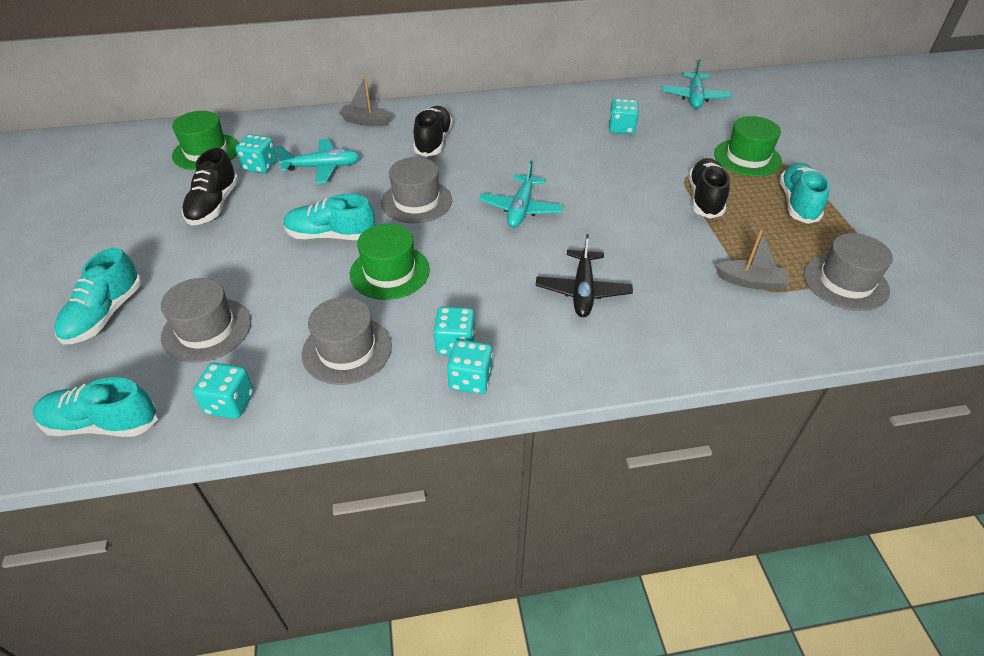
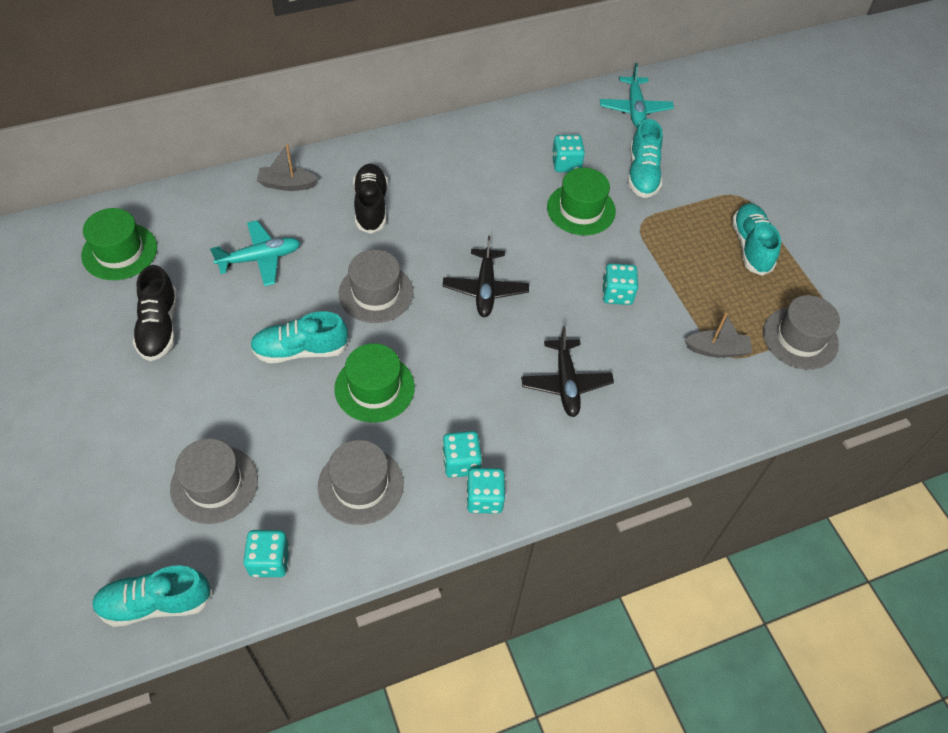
camera: 15 degrees left, 10 degrees up
(105, 314) = (101, 483): turquoise shoe -> turquoise shoe (642, 174)
(260, 166) = (190, 265): turquoise dice -> turquoise dice (617, 294)
(521, 209) = (485, 289): turquoise plane -> black plane
(705, 198) = (663, 252): black shoe -> none
(747, 158) = (697, 191): green hat -> green hat (581, 209)

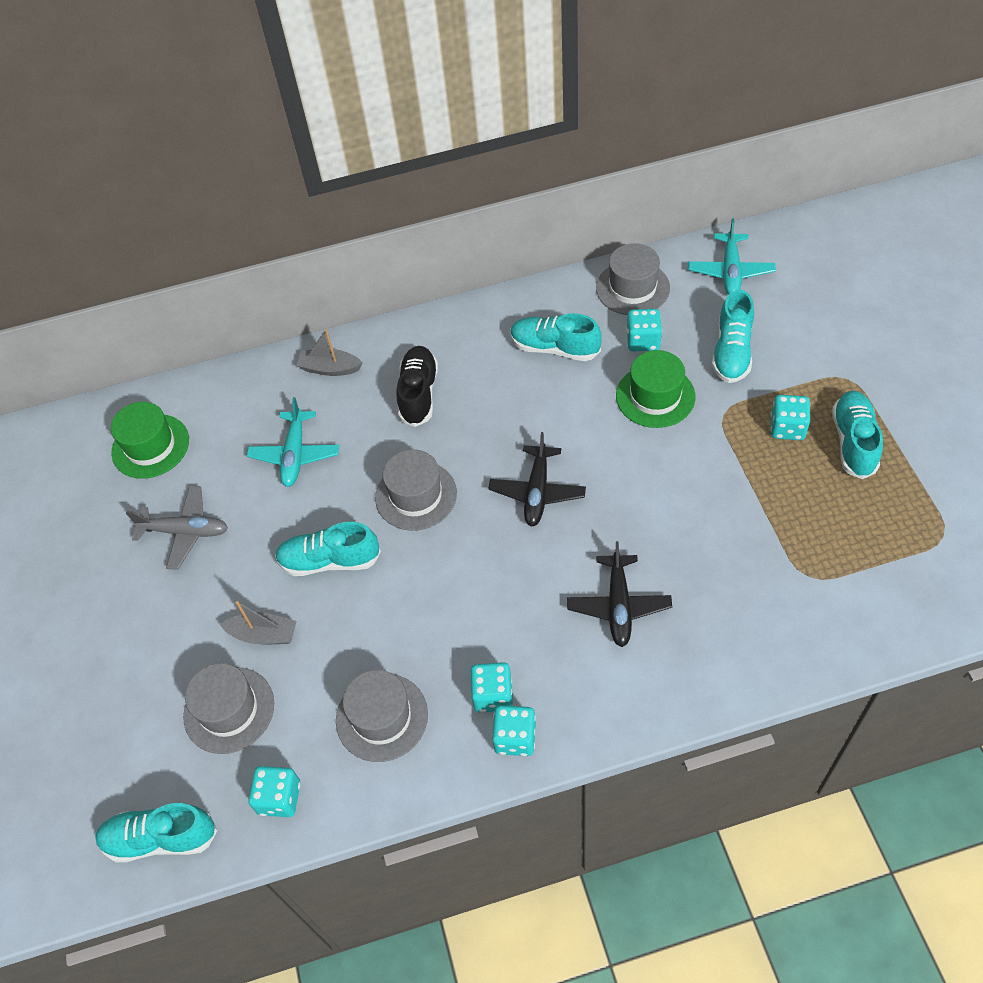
camera: 15 degrees right, 0 degrees up
(159, 327) = (185, 531): black shoe -> grey plane
(260, 258) = (295, 454): turquoise plane -> turquoise plane turned 105 degrees clockwise
(374, 388) = (405, 606): green hat -> none
(490, 169) = (555, 348): none -> turquoise shoe
(617, 294) = (688, 499): turquoise dice -> turquoise dice (787, 428)
(717, 350) = (799, 569): grey boat -> grey boat (263, 635)
(800, 338) = (902, 556): grey hat -> grey hat (632, 288)

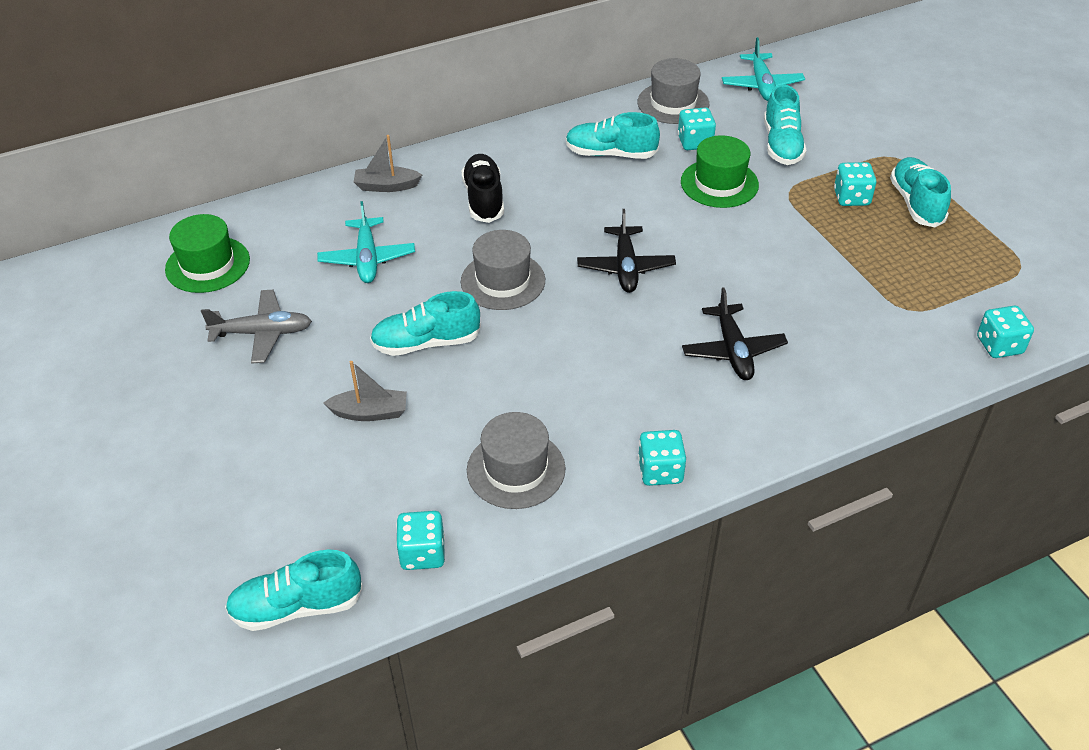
camera: 15 degrees left, 10 degrees down
(229, 710) = (347, 482): grey hat -> none
(493, 695) = (627, 438): turquoise dice -> turquoise dice (999, 345)

